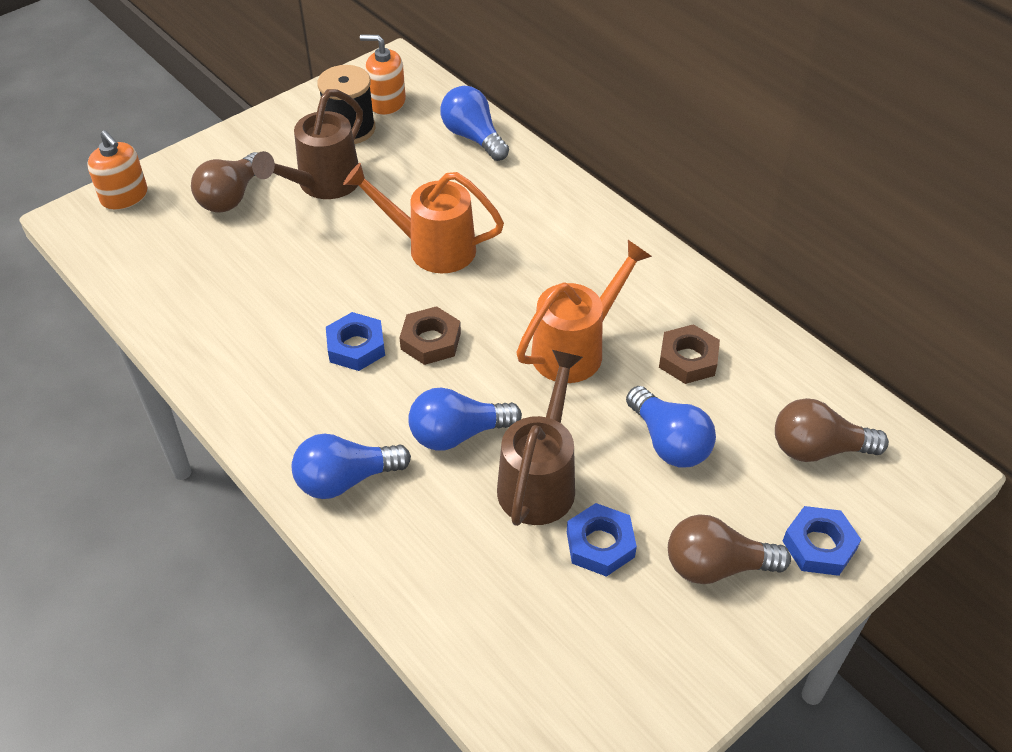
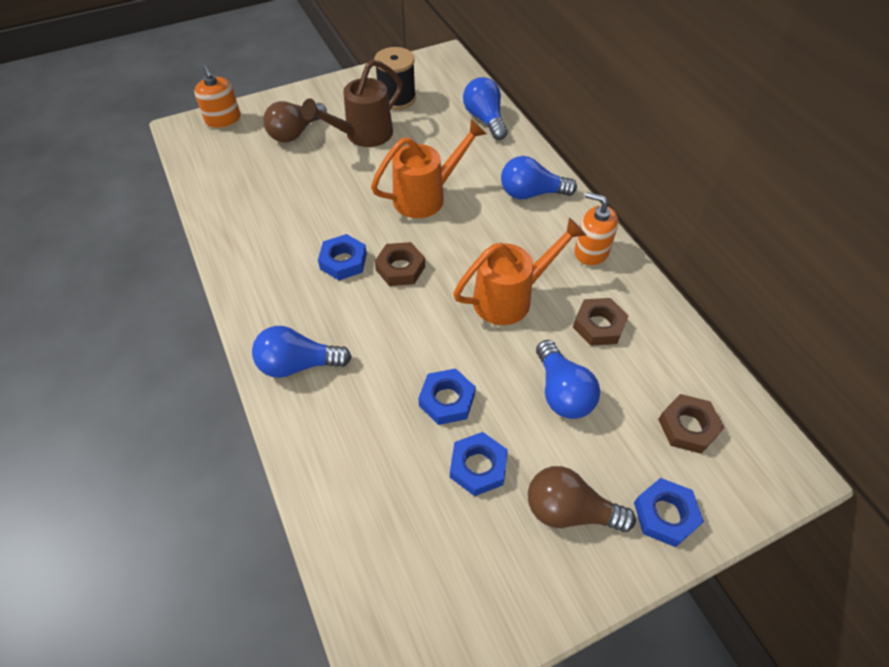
camera: 15 degrees right, 5 degrees up
(387, 102) = (430, 84): orange soap dispenser -> orange soap dispenser (591, 251)
(432, 248) = (426, 196): orange watering can -> orange watering can turned 120 degrees clockwise
(458, 434) = (395, 347): blue light bulb -> blue light bulb (531, 193)
(540, 480) = (447, 400): brown watering can -> blue nut
(817, 449) = (688, 427): brown light bulb -> brown nut

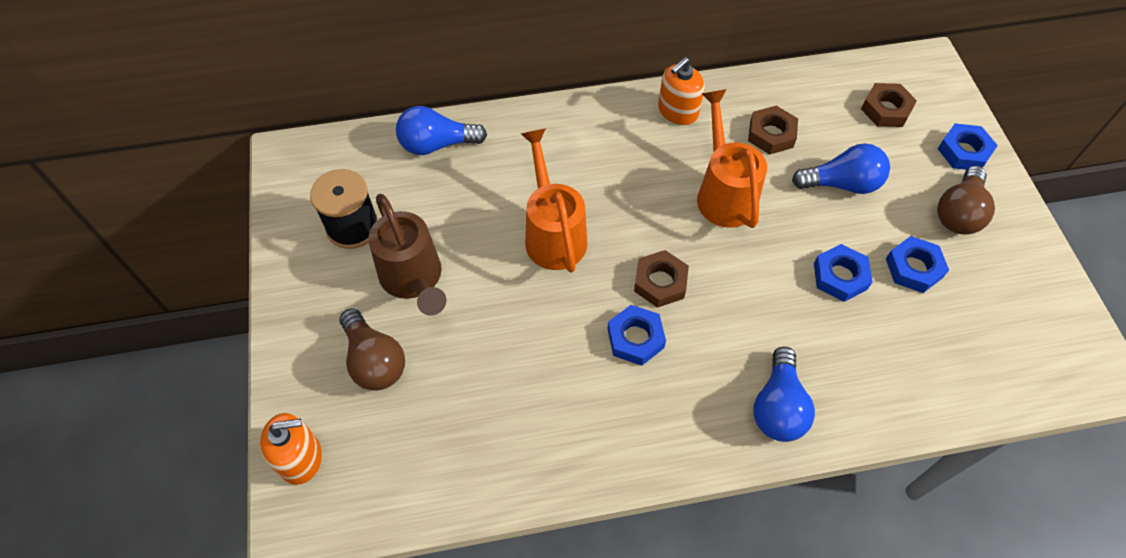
camera: 75 degrees left, 5 degrees up
(531, 193) = (580, 135): blue light bulb -> none

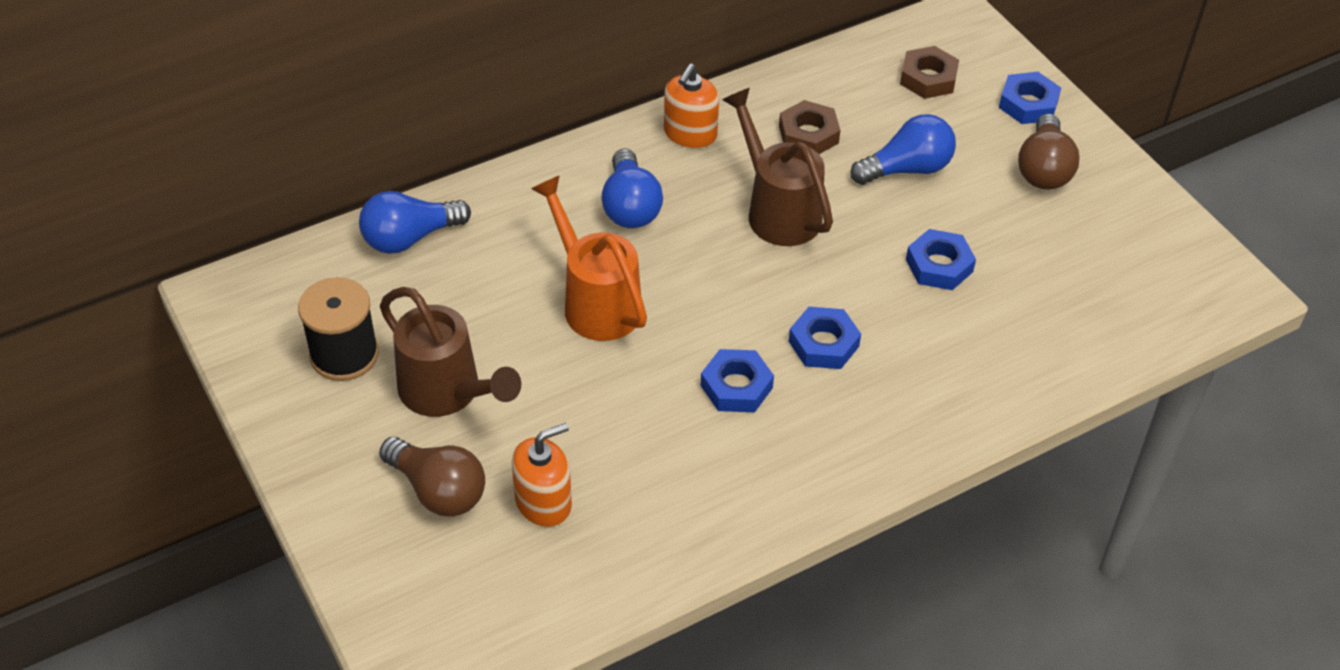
camera: 20 degrees left, 10 degrees down
(300, 458) = (394, 614): orange soap dispenser -> orange soap dispenser (543, 502)
(660, 282) = (741, 322): brown nut -> none
(723, 193) = (778, 210): orange watering can -> brown watering can
(778, 407) = (919, 413): blue light bulb -> blue light bulb (630, 206)
(914, 268) = (1015, 237): blue nut -> blue nut (823, 343)

